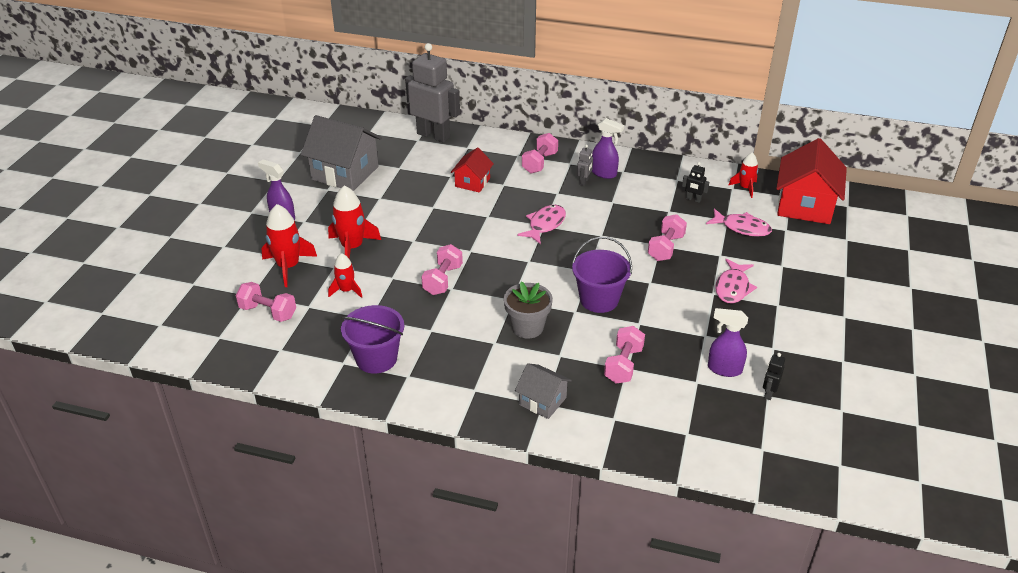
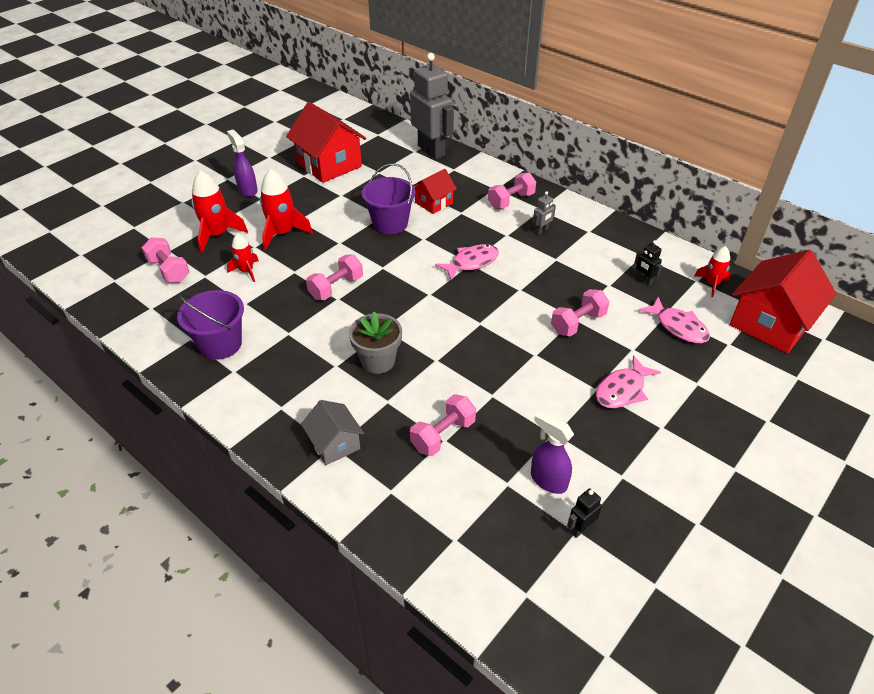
camera: 25 degrees right, 5 degrees up
(345, 173) = (329, 165): grey house -> red house
(599, 300) = (469, 356): purple bucket -> purple bucket (390, 223)
(604, 173) = (568, 228): purple spray bottle -> none

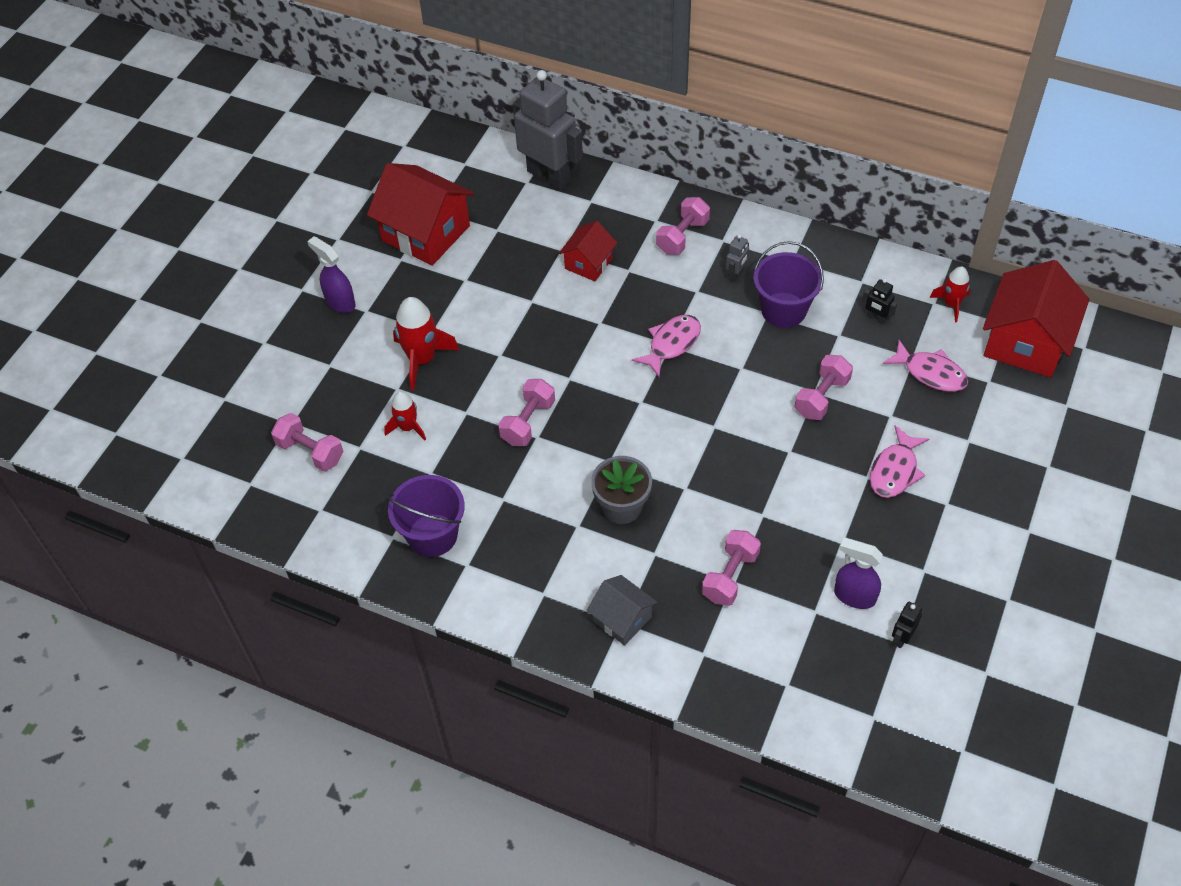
camera: 15 degrees left, 10 degrees up
(217, 235) = (340, 383): red rocket -> none
(390, 223) = (549, 310): purple bucket -> purple bucket (783, 310)

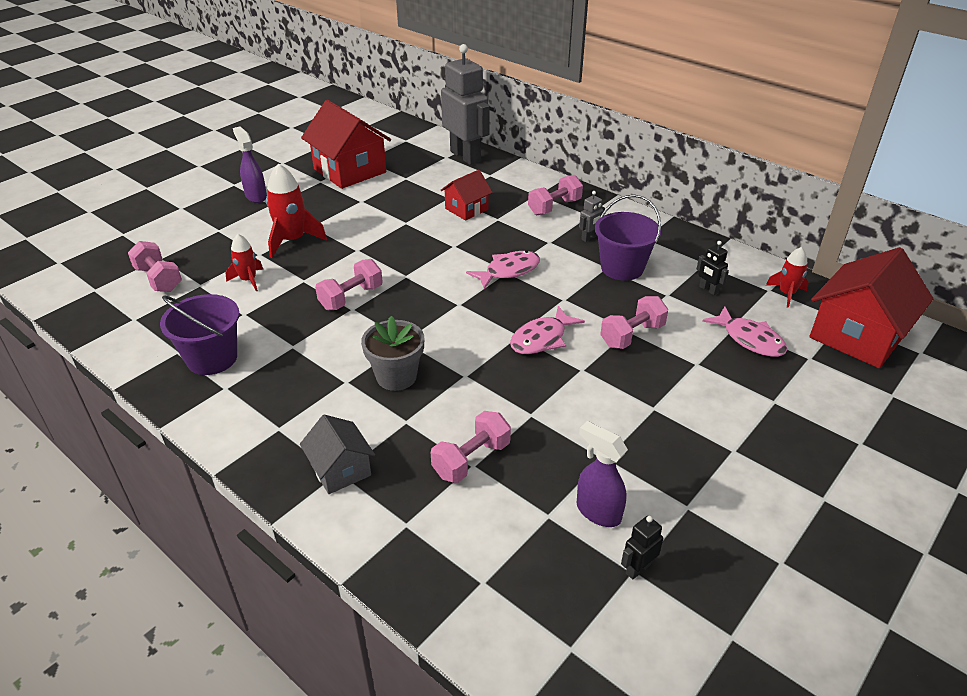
camera: 15 degrees right, 15 degrees down
(895, 470) = (685, 409): pink fish -> pink fish (541, 339)

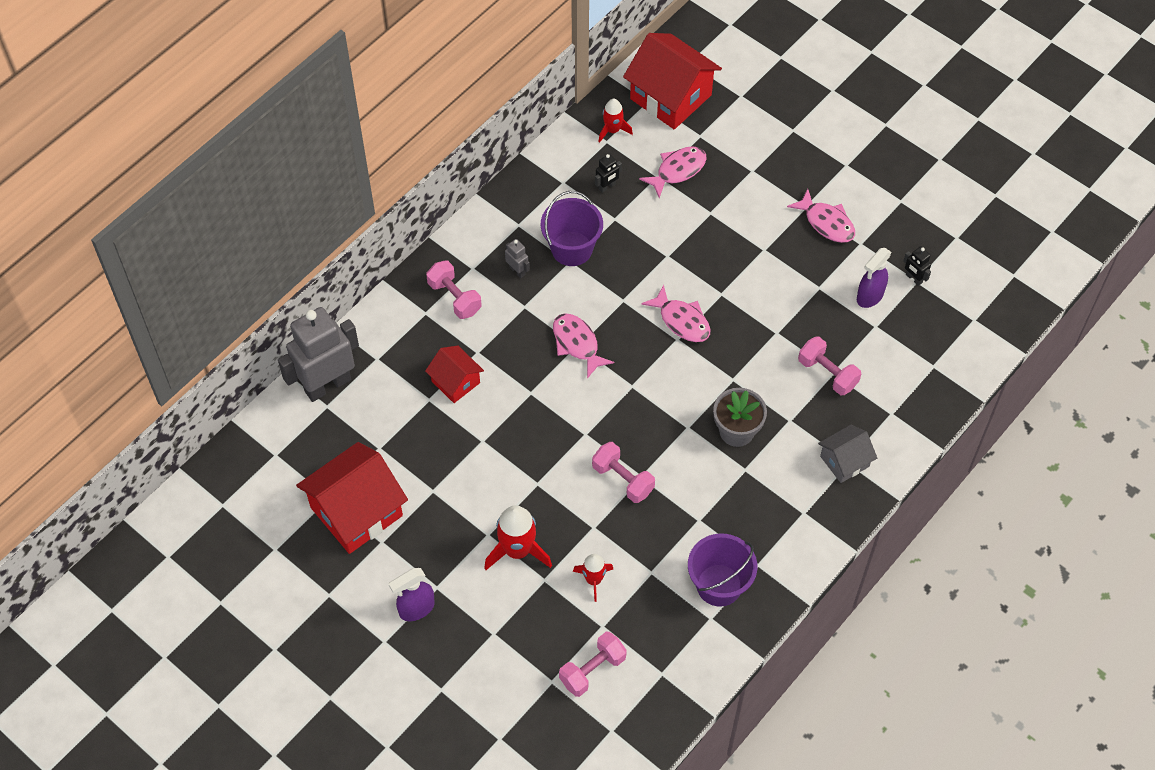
camera: 90 degrees left, 20 degrees up
(632, 335) = (675, 253): pink dumbbell -> none
(713, 471) = (826, 223): none -> pink fish

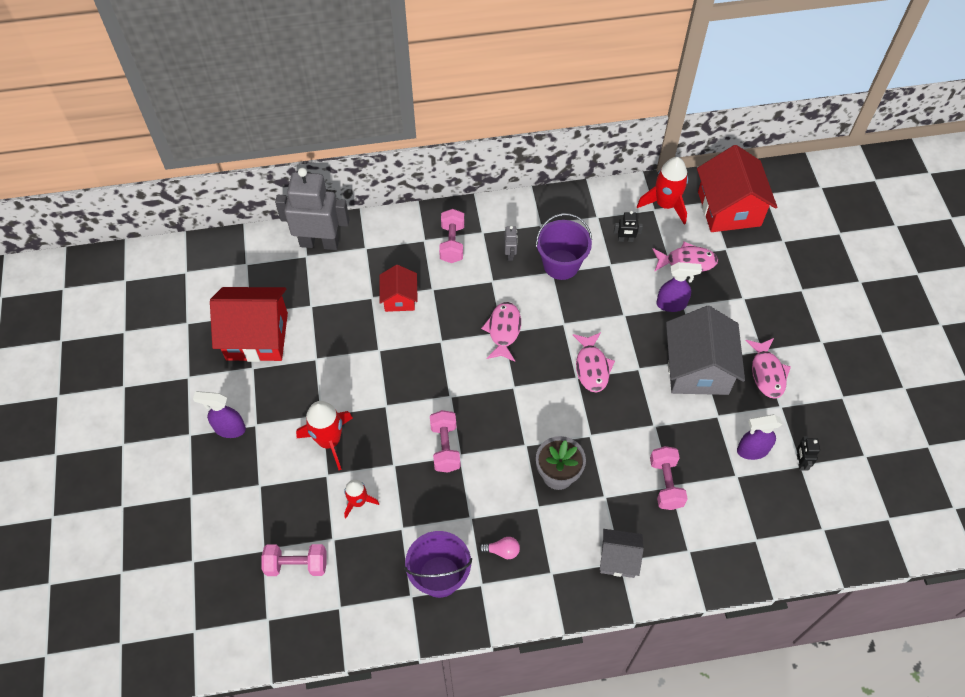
camera: 40 degrees right, 0 degrees up
(612, 130) = (665, 205): red rocket -> red rocket, size x1.66
(698, 218) = (672, 304): none -> purple spray bottle
(749, 526) = (502, 551): none -> pink light bulb
(769, 259) = (697, 369): none -> grey house

